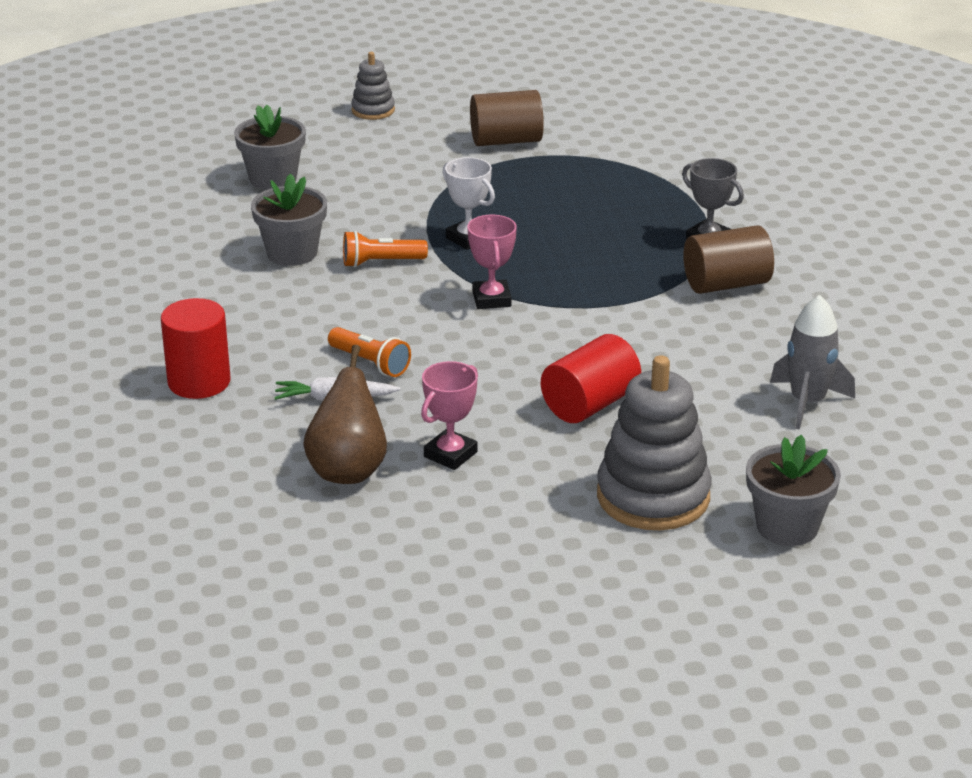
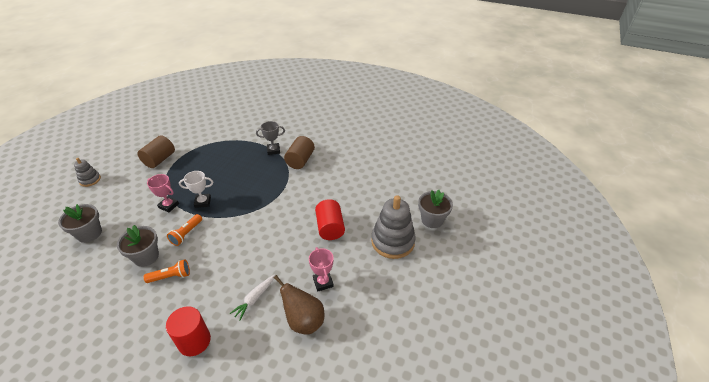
camera: 55 degrees left, 10 degrees up
(370, 363) = (244, 274): orange flashlight -> orange flashlight (171, 276)
(491, 299) = (245, 217): pink trophy -> pink trophy (169, 206)
(808, 402) = (376, 179): grey rocket -> none

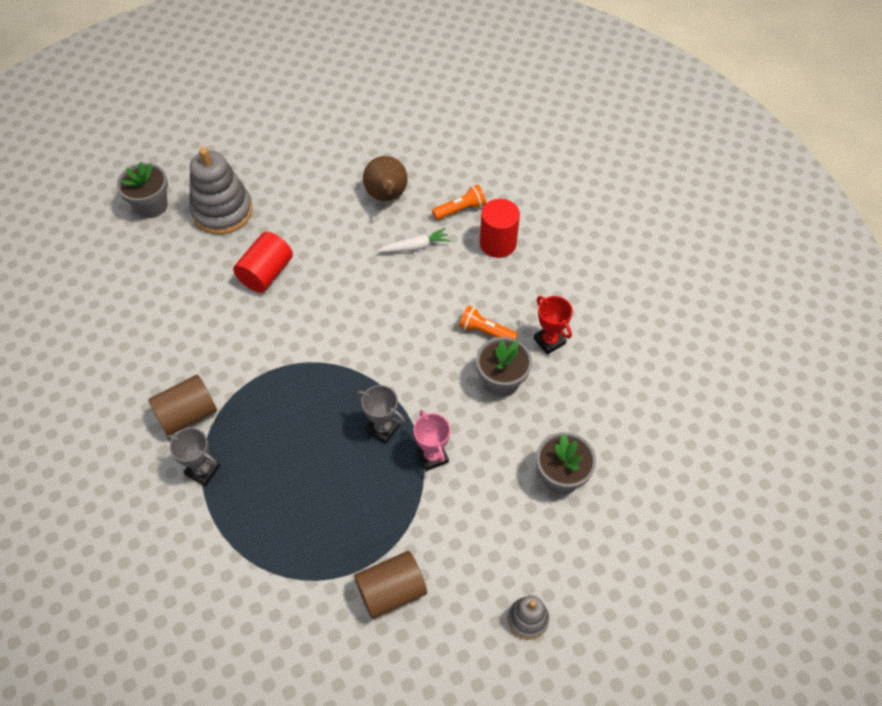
camera: 140 degrees left, 15 degrees up
(122, 296) = (549, 341): none -> red trophy
(186, 234) = (435, 384): orange flashlight -> orange flashlight (460, 209)
(203, 202) = (383, 428): white trophy -> grey trophy
(323, 282) = (336, 218): pink trophy -> none

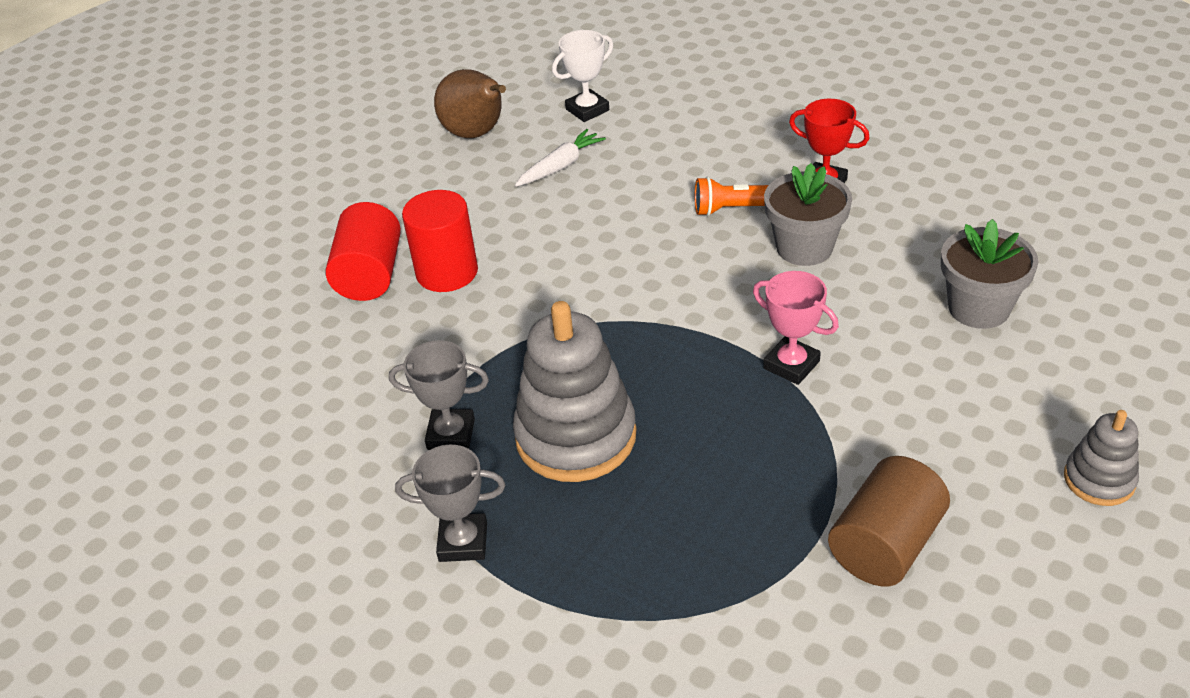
camera: 25 degrees left, 15 degrees down
(151, 205) = (126, 273): grey flower pot -> none
(187, 414) = (380, 485): brown cylinder -> none
(222, 211) = (246, 237): grey stacking toy -> grey stacking toy (576, 436)
(383, 428) = (694, 367): grey trophy -> grey trophy (451, 434)
(460, 209) = (587, 110): orange flashlight -> white trophy
(498, 243) = (666, 122): red cylinder -> red cylinder (447, 272)

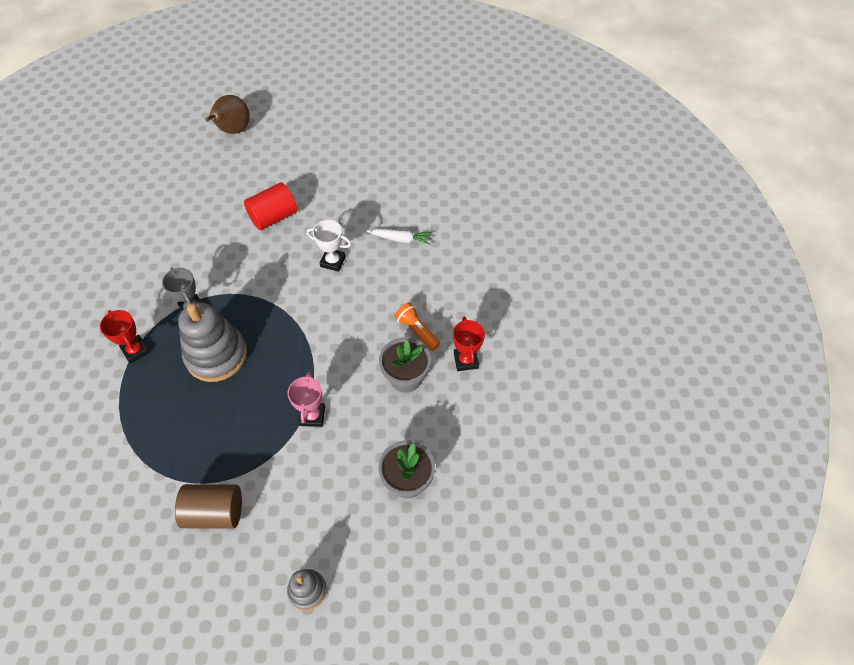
camera: 50 degrees right, 15 degrees up
(447, 272) = (293, 243): red cylinder -> none
(463, 542) = (135, 350): grey trophy -> red trophy
(477, 134) = (402, 191): brown pear -> brown pear (233, 131)
(587, 110) = (455, 222): white trophy -> white trophy (333, 261)

